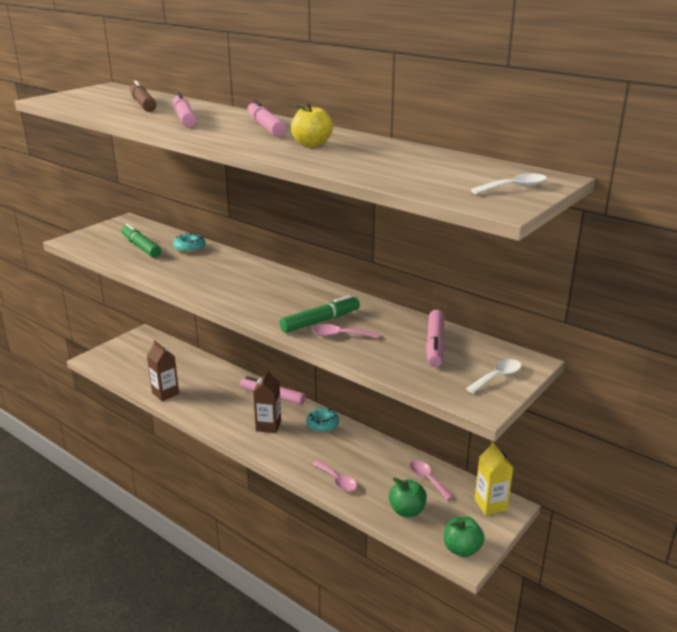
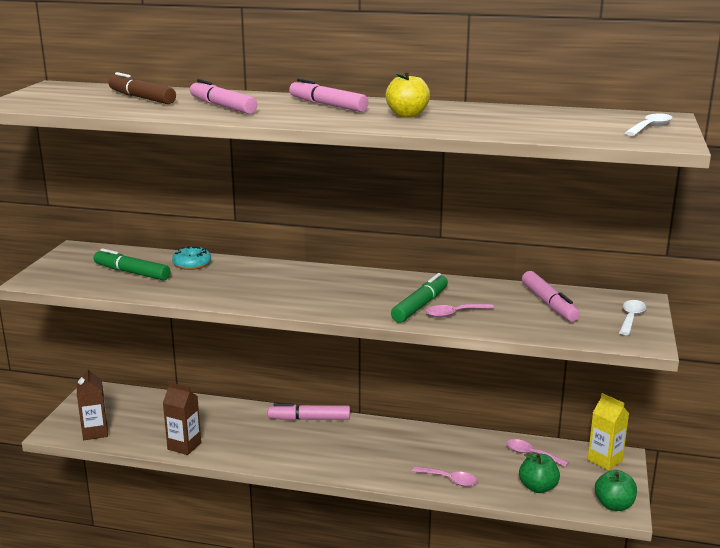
camera: 25 degrees left, 5 degrees down
(268, 426) = (332, 448): brown carton -> brown carton (95, 432)
(322, 425) = (387, 433): turquoise donut -> none

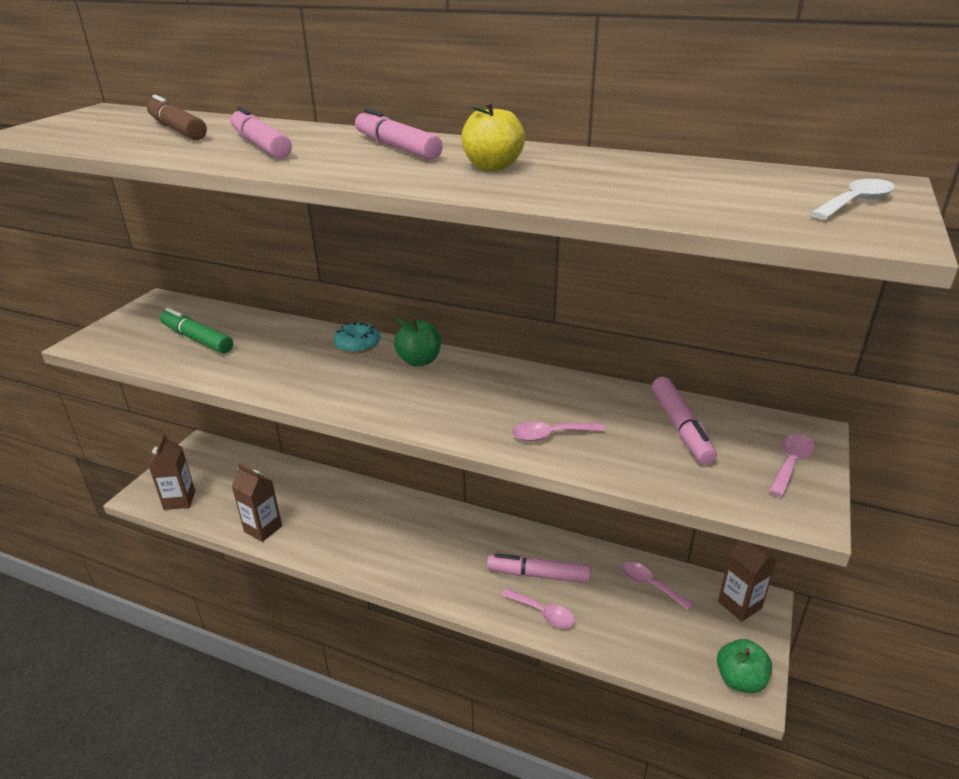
camera: 10 degrees right, 10 degrees up
(192, 264) = (268, 331): turquoise donut -> turquoise donut (358, 345)
(309, 419) = (407, 505): pink marker -> pink marker (538, 575)
(420, 306) = (510, 417): green marker -> none
(538, 487) = (648, 638): green apple -> green apple (419, 361)
(605, 460) = (739, 605): yellow carton -> brown carton
(631, 318) = (790, 463): white spoon -> pink spoon

